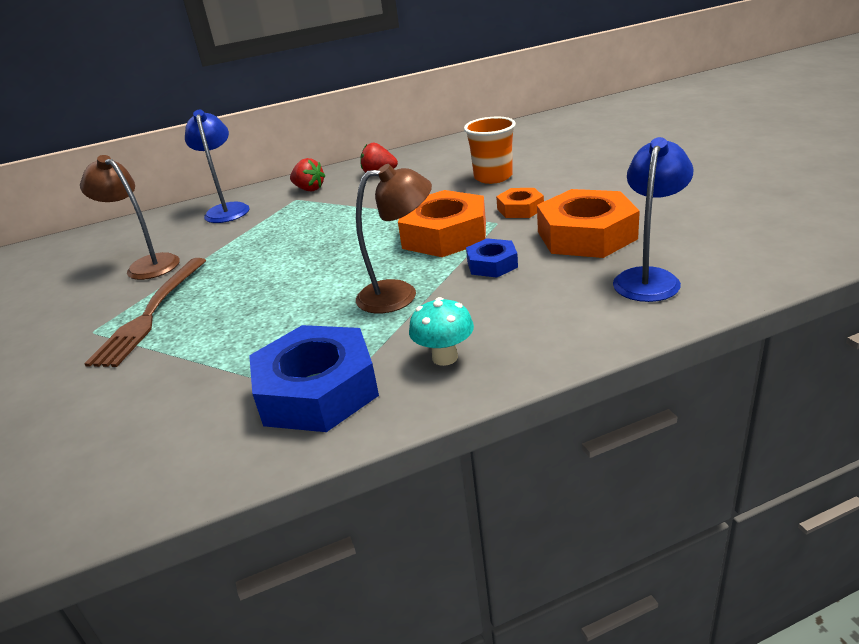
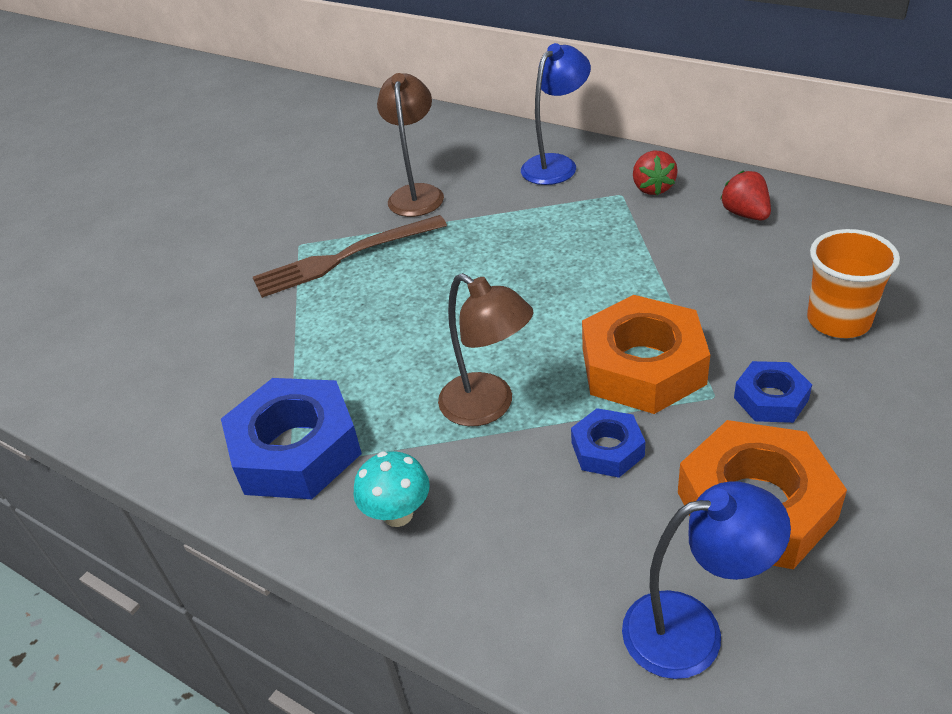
camera: 55 degrees right, 10 degrees up
(520, 209) = (771, 399): orange nut -> blue nut

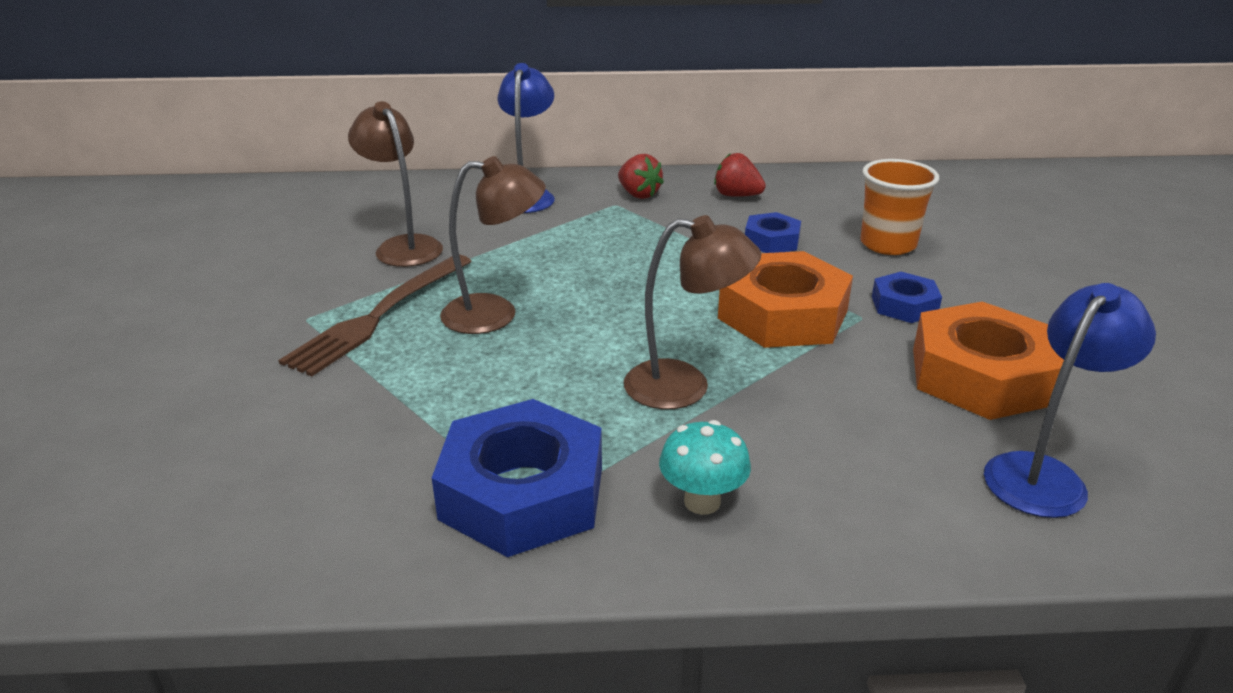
camera: 40 degrees left, 10 degrees down
(420, 283) = (495, 314): none -> brown lamp
(607, 449) = (827, 380): blue nut -> blue nut (771, 241)

